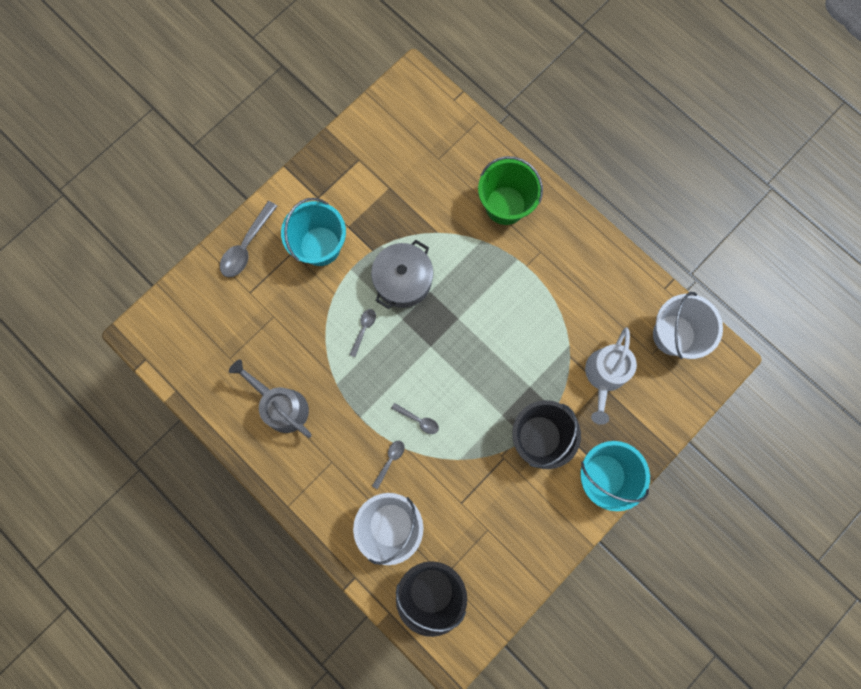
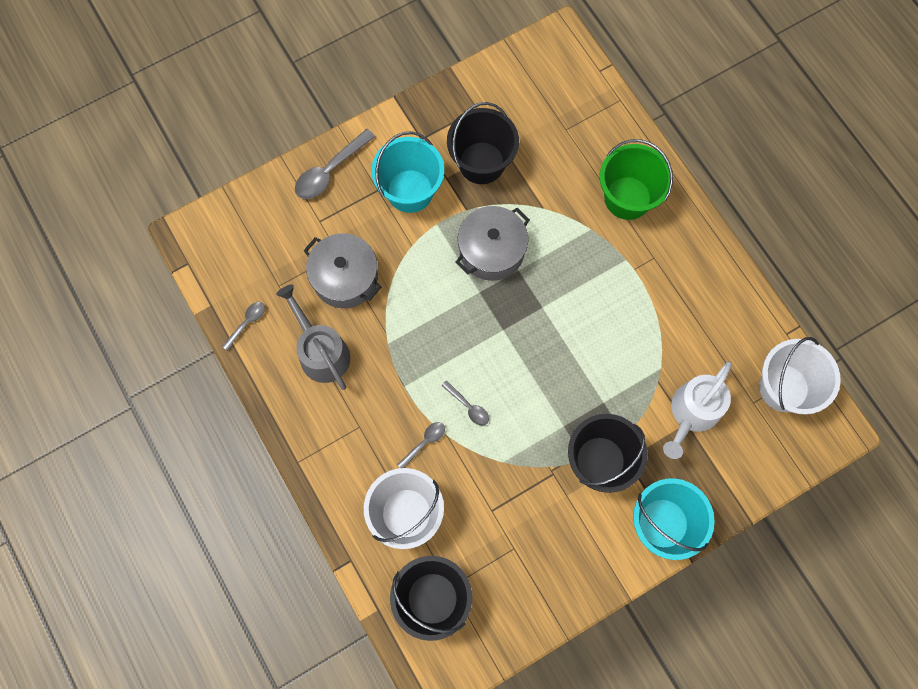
camera: 15 degrees right, 5 degrees down
(285, 336) = (345, 278): none -> grey pot
(363, 329) = (434, 292): grey spoon -> grey spoon (247, 323)
(374, 206) = (481, 163): none -> black bucket

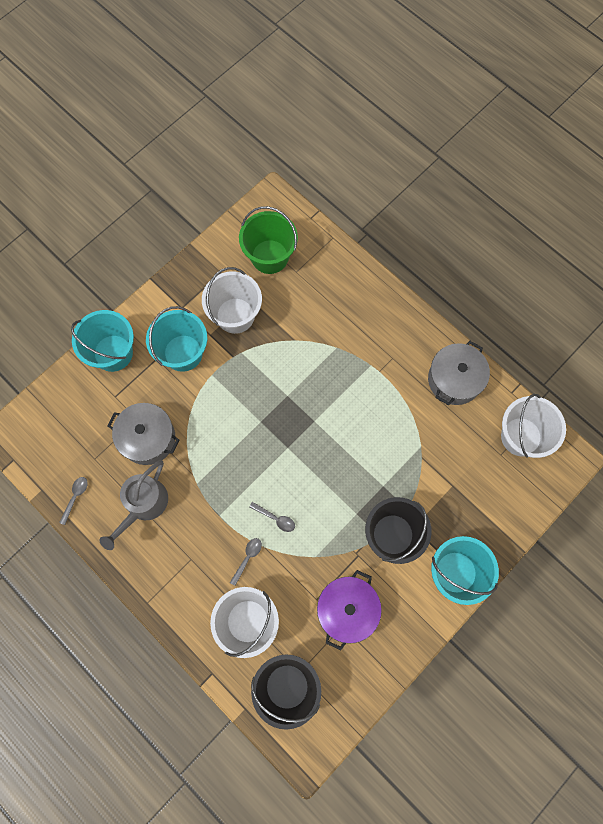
camera: 15 degrees left, 0 degrees up
(321, 352) = (143, 505): grey watering can -> grey watering can turned 105 degrees counterclockwise
(330, 171) = (113, 353): grey spoon -> turquoise bucket
(481, 163) = (235, 315): black bucket -> white bucket
(491, 251) = (262, 385): grey pot -> grey pot (454, 379)
(524, 531) = (347, 609): none -> purple pot
(627, 198) = (359, 315): green bucket -> green bucket (269, 257)
(692, 413) = (455, 476): white watering can -> none

